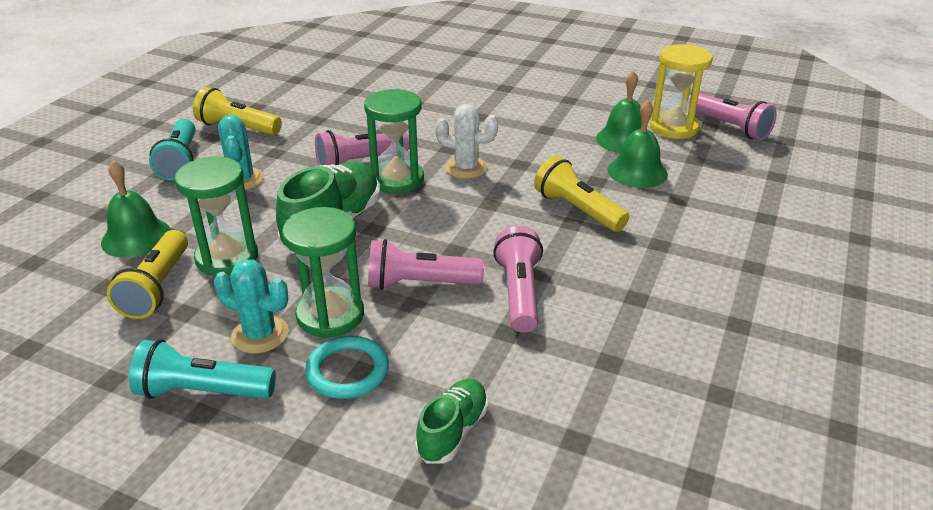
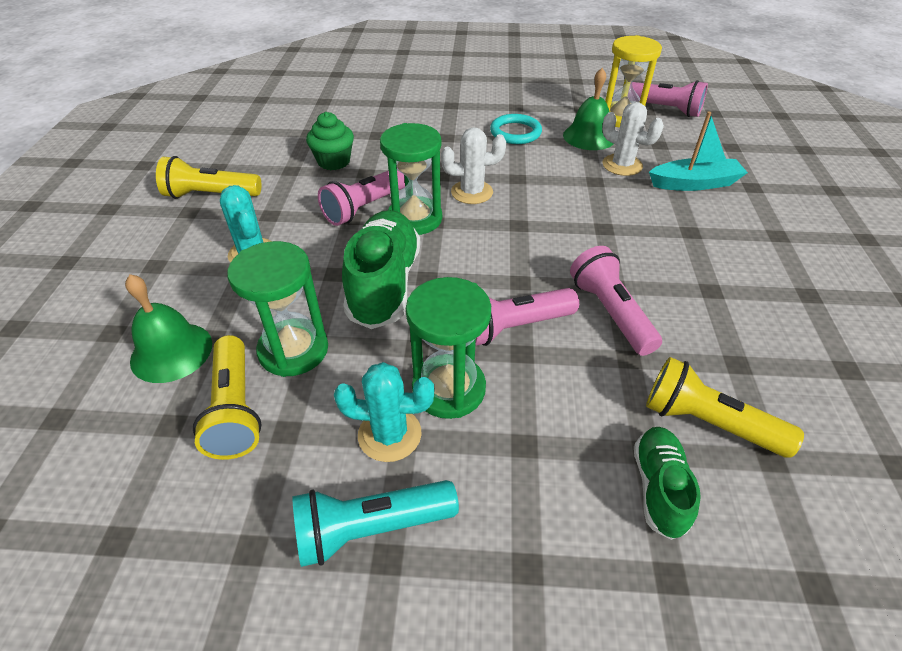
camera: 20 degrees left, 10 degrees up
(180, 161) = (169, 247): turquoise flashlight -> none
(347, 371) = (510, 450): turquoise ring -> turquoise ring (515, 132)
(359, 119) = (334, 161): none -> green cupcake
(577, 210) = (599, 213): yellow flashlight -> yellow flashlight (707, 423)
(637, 172) = (622, 165): green bell -> white cactus
(702, 202) = (694, 183): none -> turquoise boat

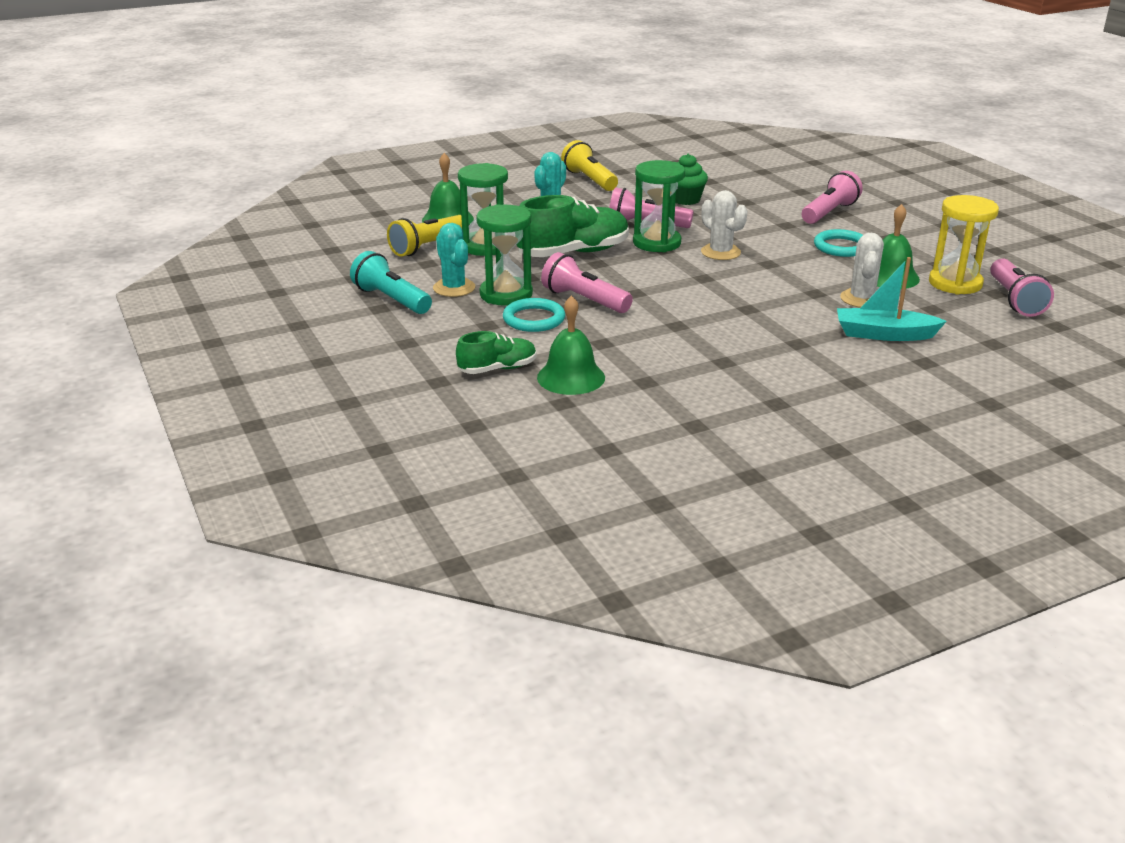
camera: 60 degrees right, 15 degrees down
(535, 391) = (534, 319): none -> turquoise ring
(610, 313) = (643, 328): pink flashlight -> pink flashlight (829, 212)
(694, 183) = (883, 334): turquoise boat -> turquoise boat turned 135 degrees clockwise
(707, 423) = (571, 377): yellow flashlight -> green bell

